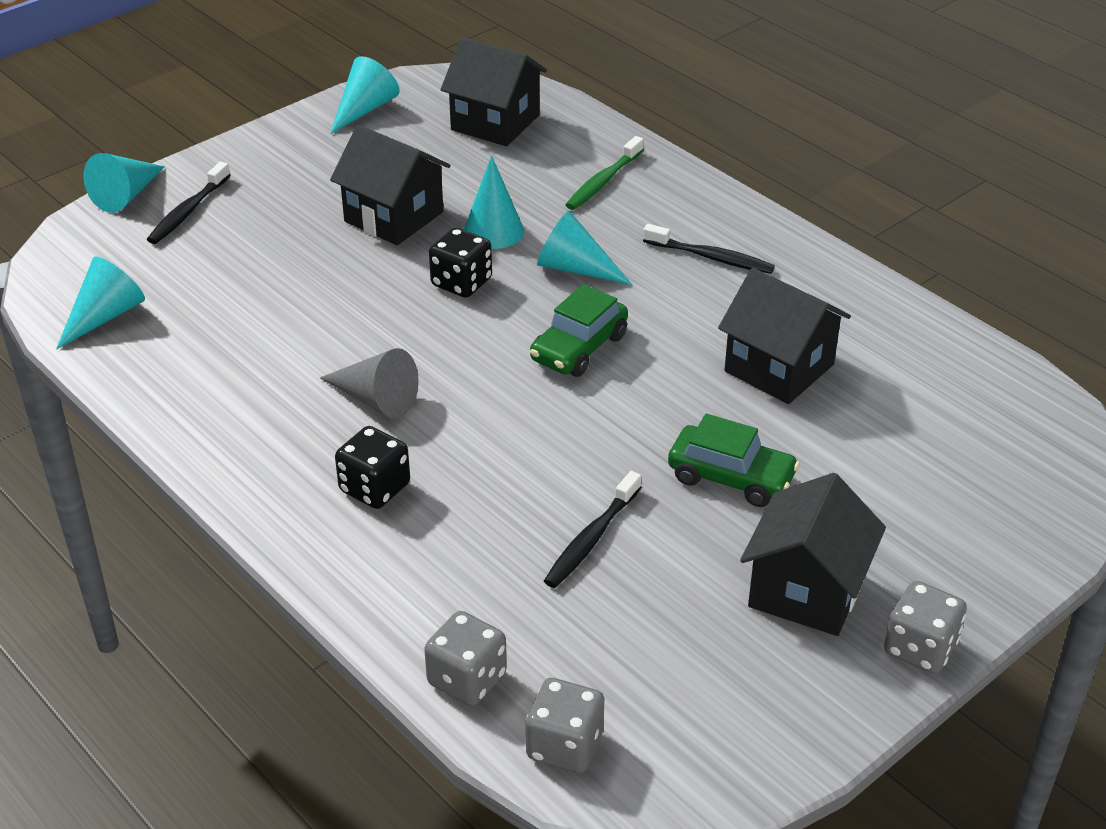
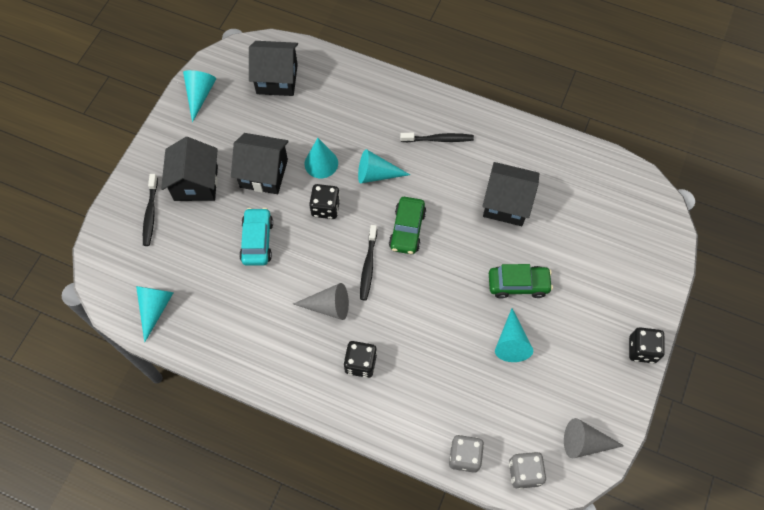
camera: 25 degrees left, 25 degrees up
(127, 195) = (108, 214): turquoise cone -> turquoise cone (511, 342)
(323, 288) = (257, 241): none -> turquoise car
(591, 539) = (475, 350): black toothbrush -> black toothbrush (368, 266)
(603, 181) = (357, 104): green toothbrush -> none
(715, 746) = (585, 442): none -> grey cone
(806, 590) = (581, 338): black house -> black house (196, 183)
(920, 648) = (642, 349): grey dice -> black dice

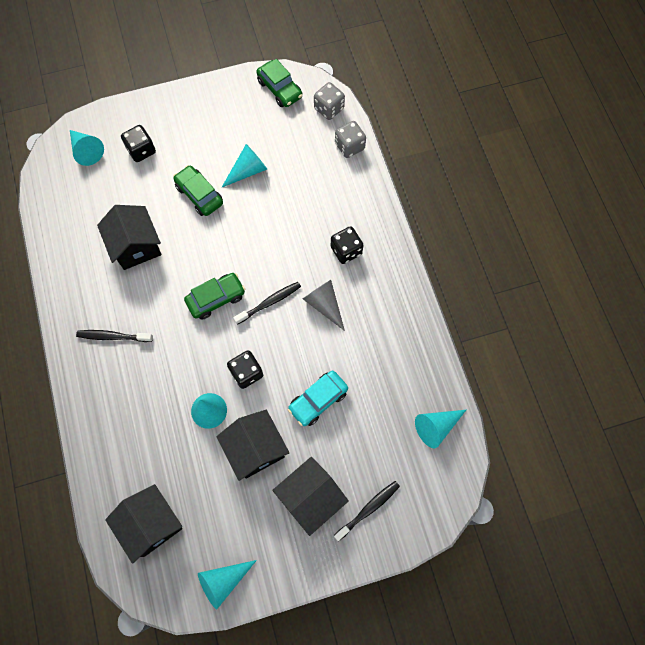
camera: 130 degrees left, 5 degrees up
(376, 174) = (184, 358): turquoise cone -> turquoise cone (86, 150)
(439, 139) = (113, 336): black toothbrush -> black toothbrush turned 45 degrees counterclockwise
(585, 442) = (280, 89): grey cone -> green car
(642, 349) = (187, 95): black dice -> black dice (141, 150)

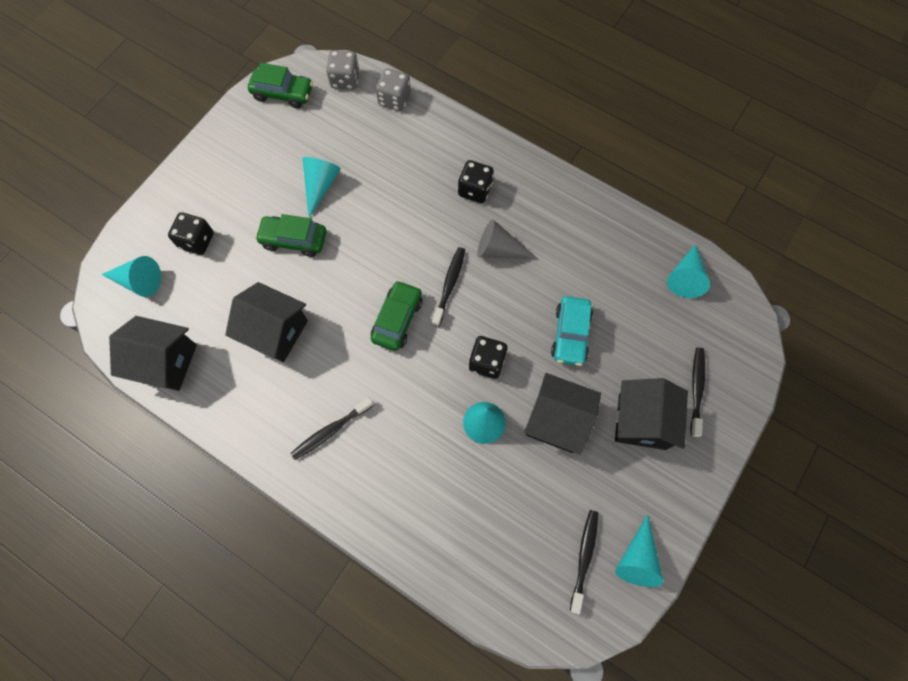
camera: 40 degrees left, 0 degrees up
(152, 524) = (528, 566): black house -> black house (166, 362)
(191, 550) = (584, 557): none -> black toothbrush

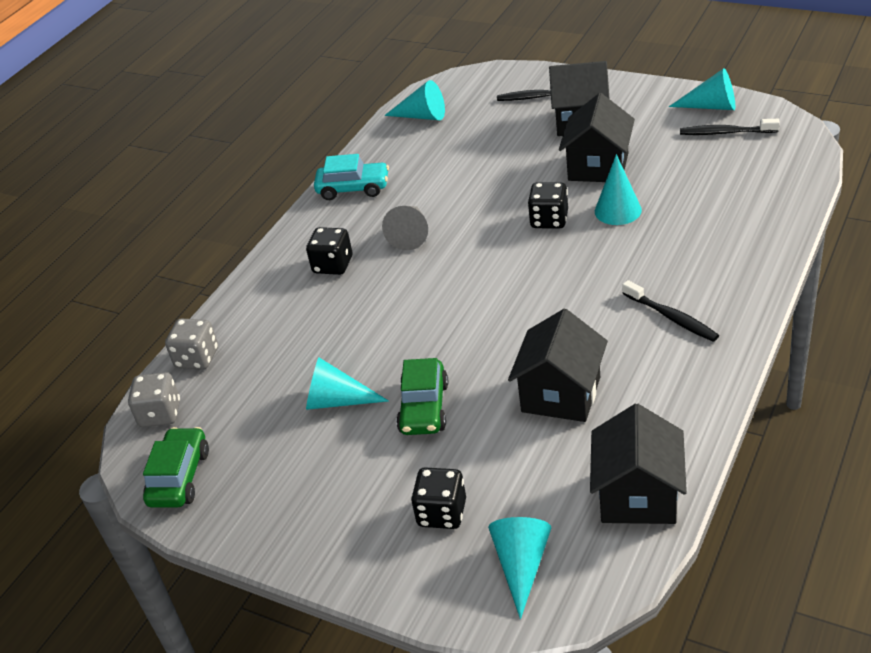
camera: 90 degrees left, 30 degrees down
(397, 319) = (516, 293): green car -> none
(449, 285) = (462, 262): black toothbrush -> none
(570, 334) = (502, 172): turquoise car -> turquoise car (353, 188)

